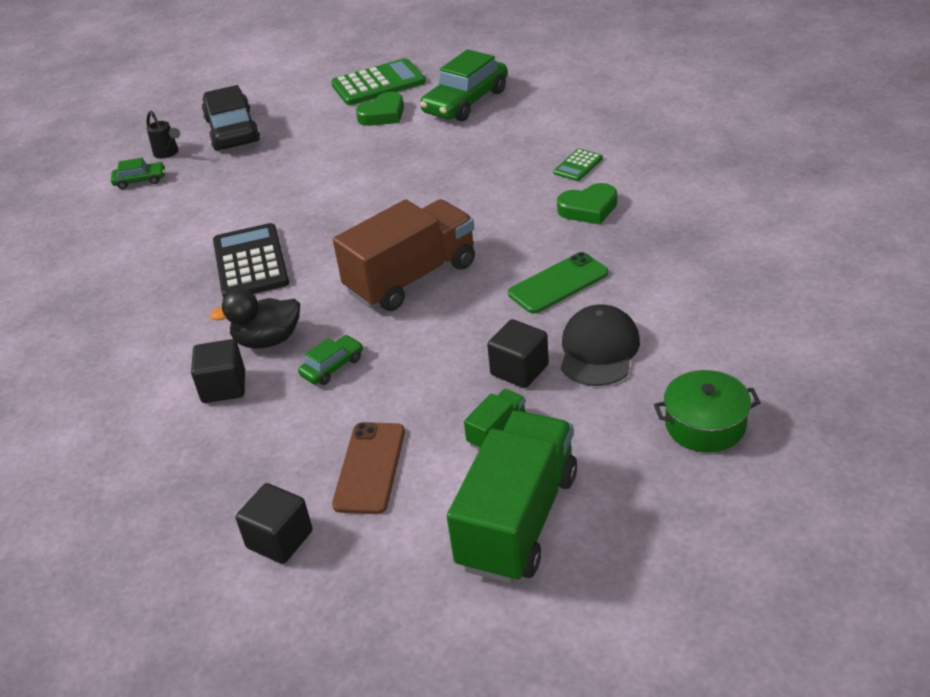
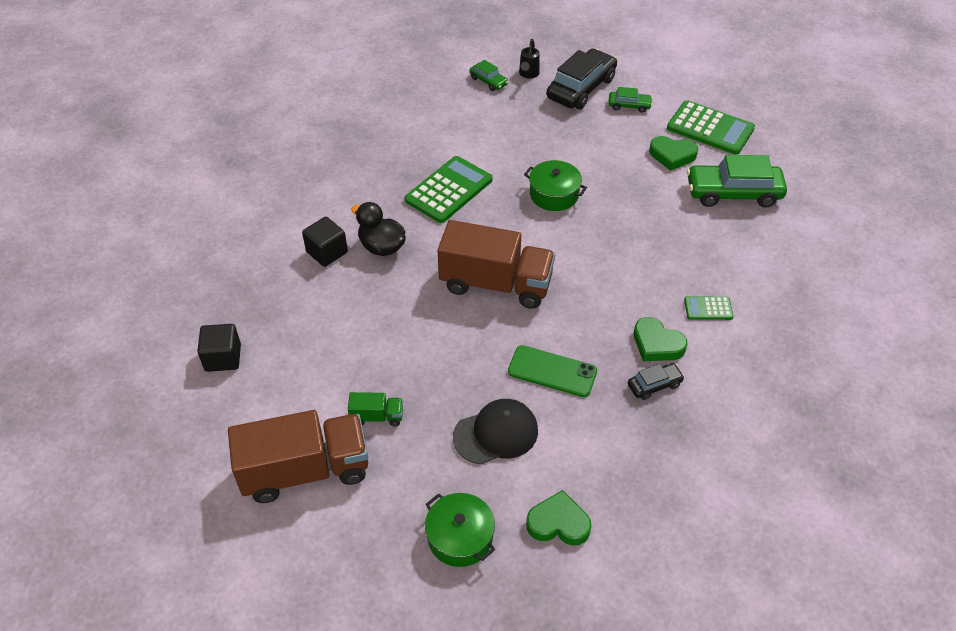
camera: 50 degrees right, 10 degrees up
(250, 262) = (449, 190): black calculator -> green calculator
(332, 367) = (379, 294): green car -> green car (629, 105)
(343, 198) = (554, 194): none -> green pot
(370, 468) = (304, 367): brown phone -> none
(518, 520) = (305, 470): green truck -> brown truck
(519, 370) = (444, 397): black cube -> none
(633, 228) = (654, 385): none -> black car
(739, 349) = (558, 523): none -> green heart

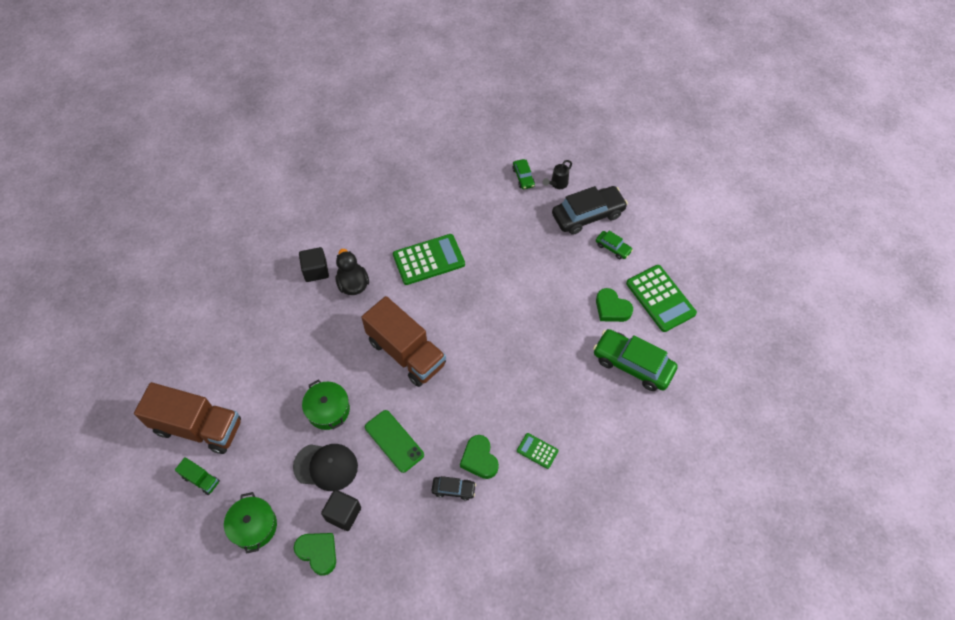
camera: 30 degrees right, 10 degrees up
(223, 358) = (203, 319): black cube -> black cube (343, 514)
(377, 416) = (263, 412): green truck -> green truck (201, 479)
(554, 194) = (499, 299): green pot -> green pot (328, 410)

